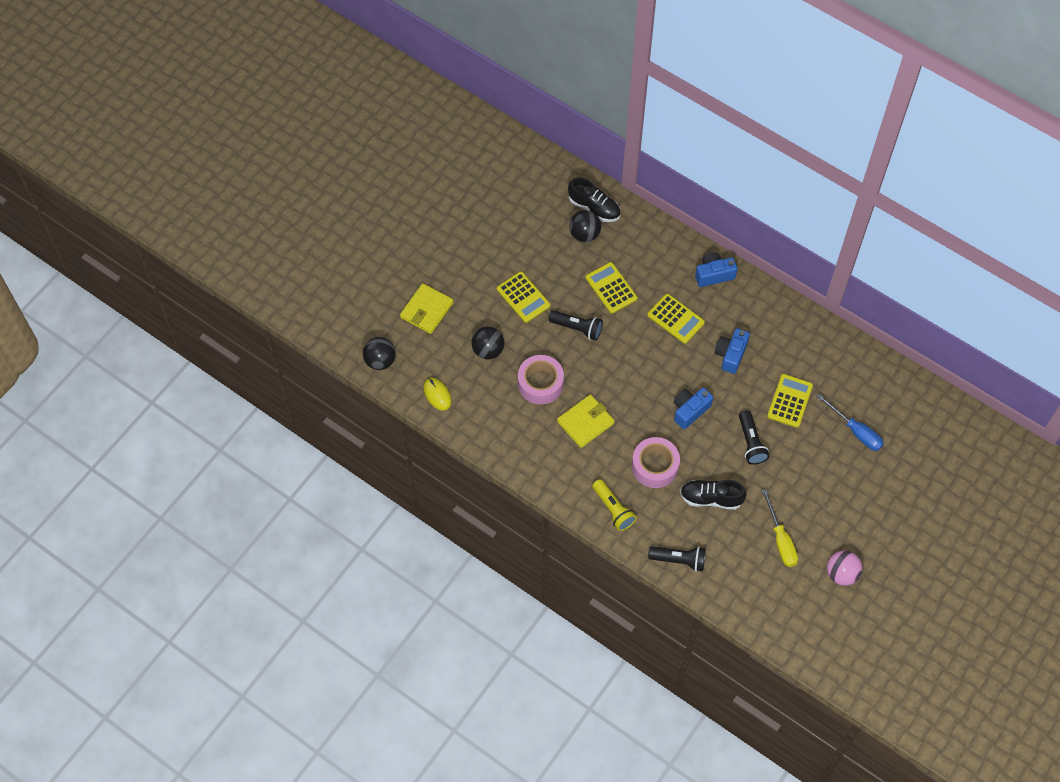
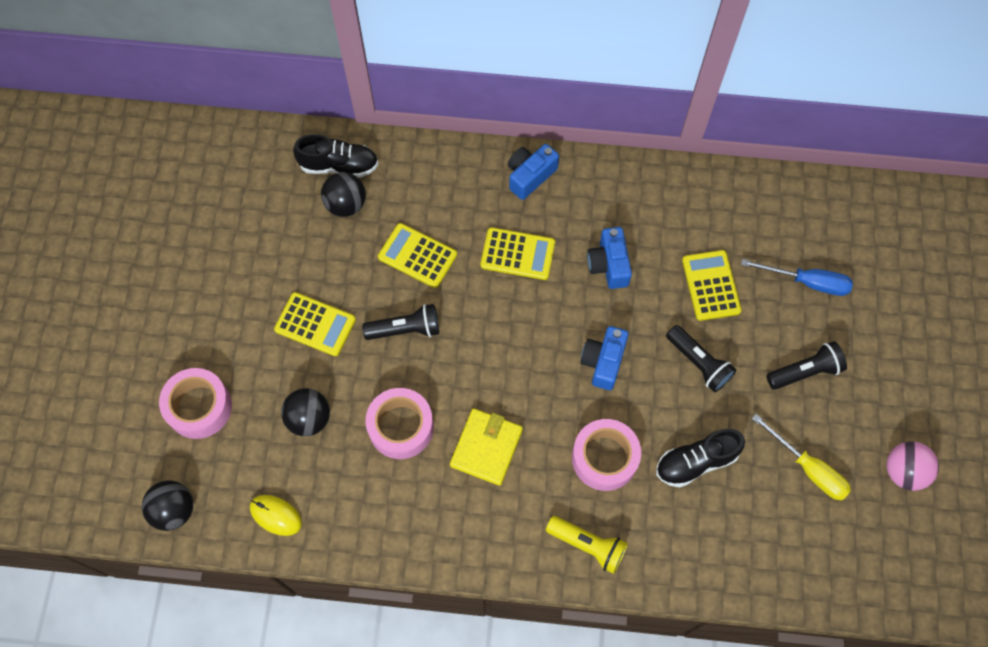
camera: 30 degrees left, 5 degrees up
(426, 310) = (199, 407): yellow wallet -> pink tape
(679, 560) = (707, 567): black flashlight -> black flashlight (805, 371)

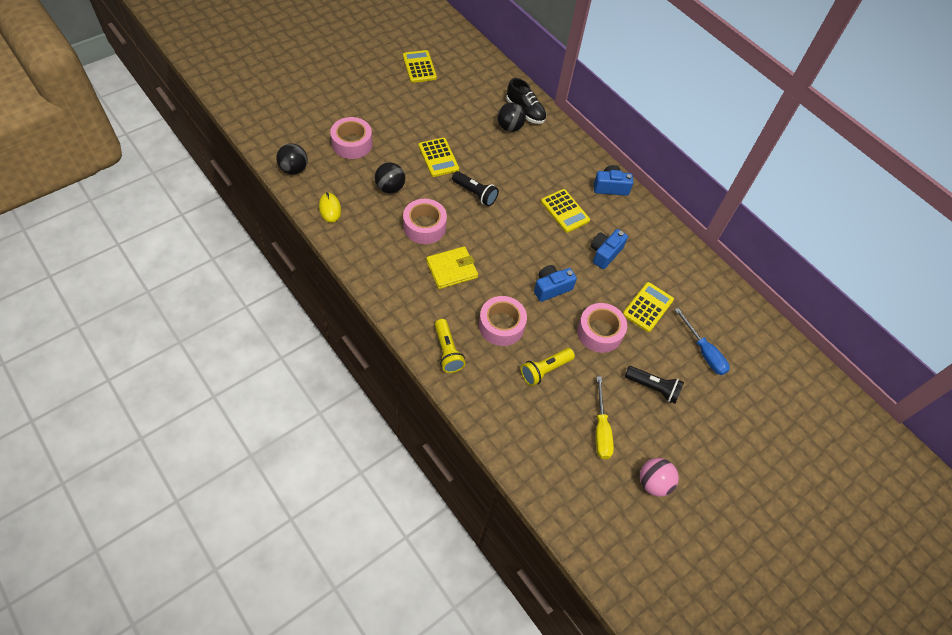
camera: 40 degrees right, 10 degrees down
(417, 256) = (517, 172): yellow calculator -> yellow calculator (419, 67)
(696, 462) = (545, 370): black shoe -> yellow flashlight
(698, 363) = (599, 332): black flashlight -> pink tape

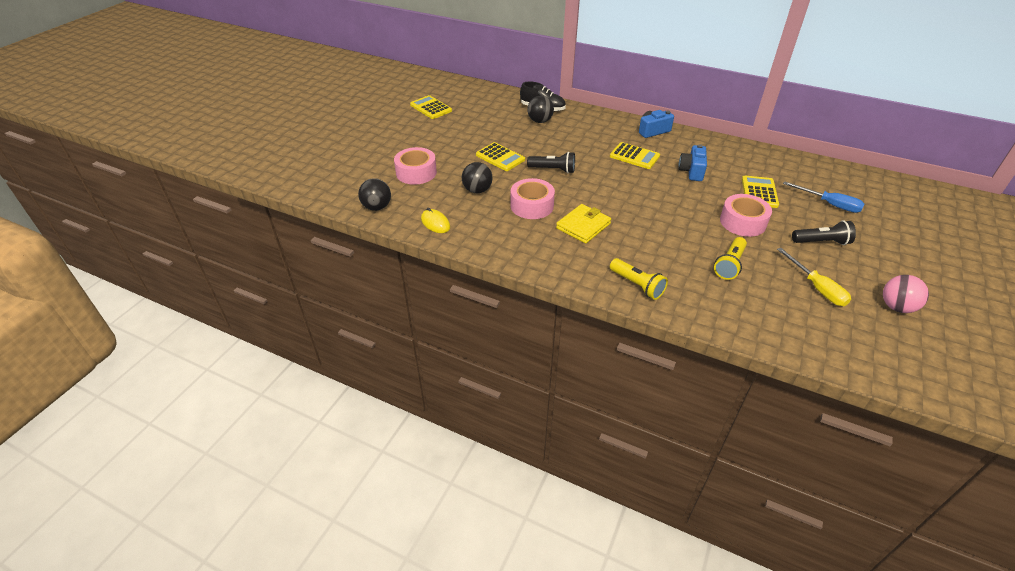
camera: 20 degrees left, 15 degrees down
(501, 325) = (663, 248): pink tape -> none
(551, 288) = (675, 208): blue camera -> none

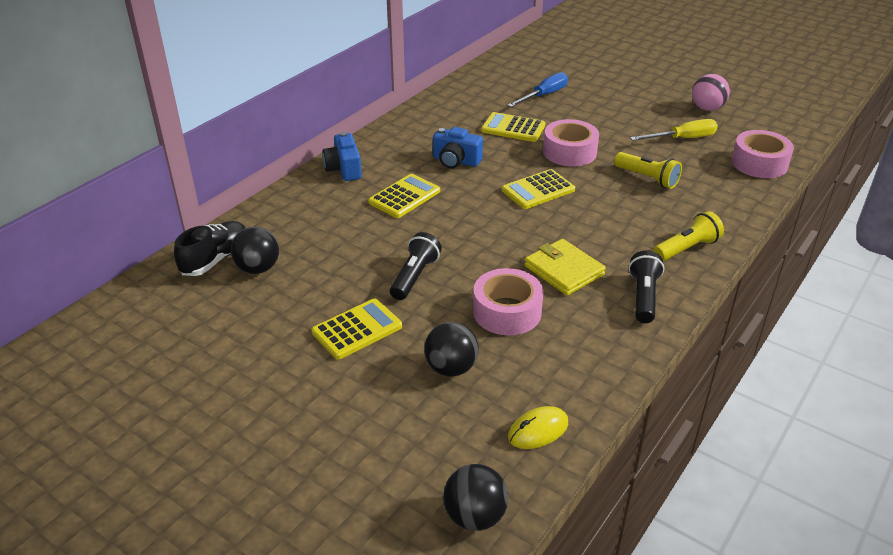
camera: 80 degrees left, 5 degrees down
(416, 172) = (369, 448): pink tape -> pink tape (759, 163)
(431, 108) = (119, 409): yellow calculator -> yellow calculator (538, 190)
(821, 242) = (609, 117): black flashlight -> black flashlight (643, 296)

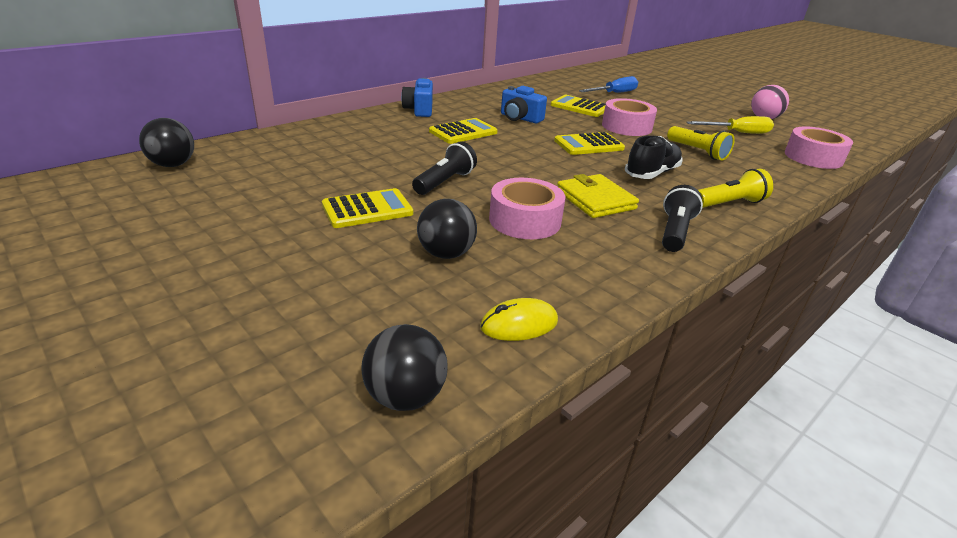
camera: 10 degrees right, 5 degrees down
(215, 259) = (271, 145): black shoe -> black shoe (651, 173)
(258, 268) = (304, 156): black ball -> black ball (173, 165)

